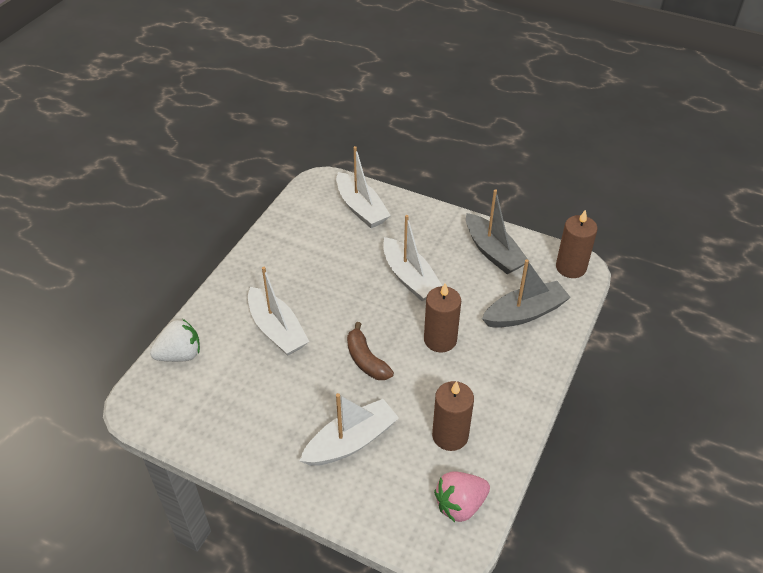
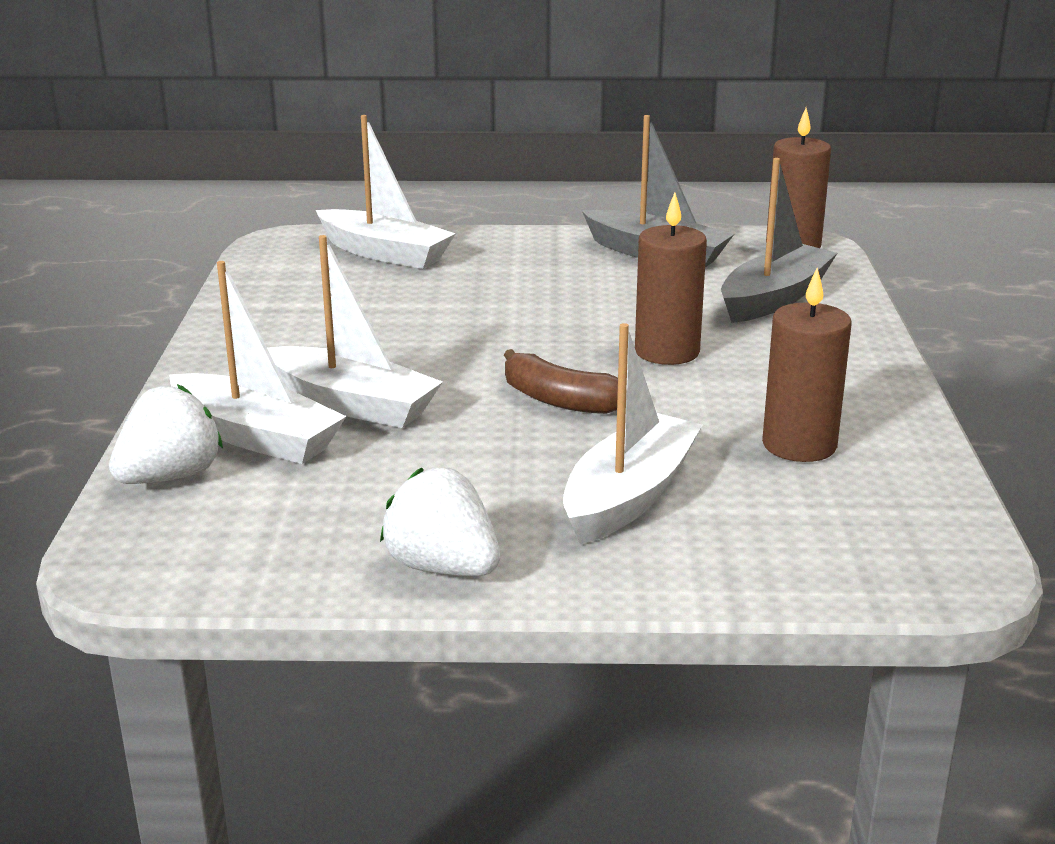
camera: 25 degrees left, 20 degrees down
(248, 457) = (443, 567): none -> white strawberry
(410, 278) = (545, 302): white boat -> white boat (256, 436)
(460, 505) = (906, 515): pink strawberry -> none

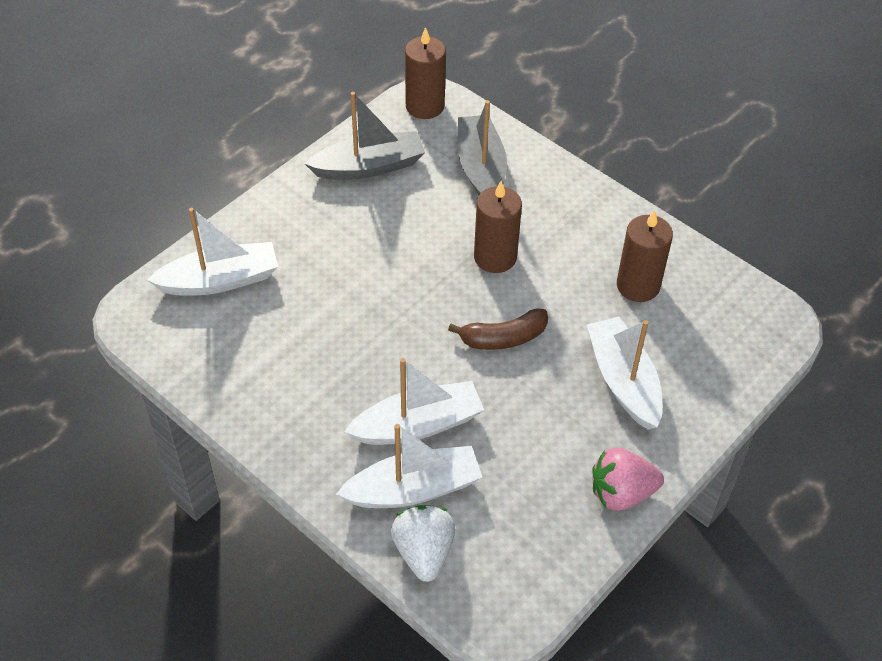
camera: 50 degrees left, 25 degrees up
(443, 567) = (621, 493): white strawberry -> pink strawberry

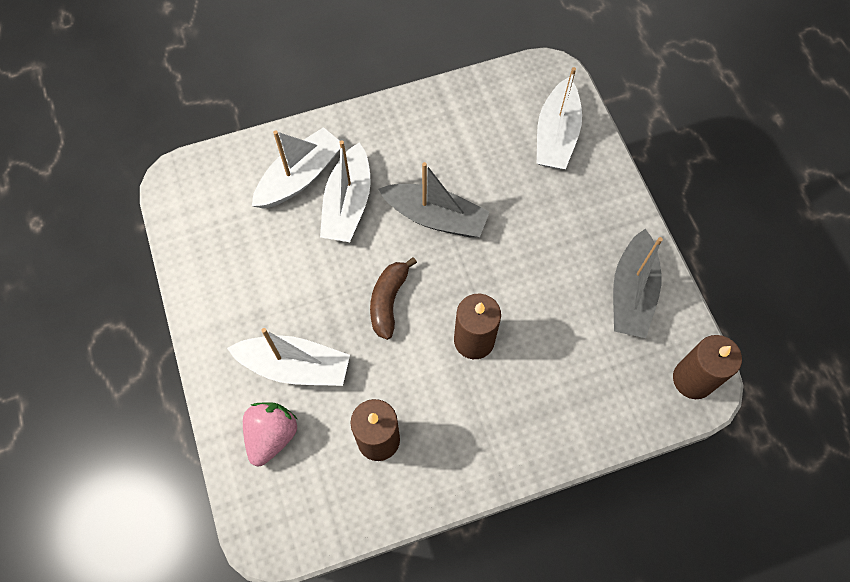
camera: 120 degrees right, 15 degrees up
(413, 489) = (300, 177): white boat -> white boat turned 150 degrees counterclockwise
(423, 552) = (251, 161): white strawberry -> none
(481, 168) = (585, 386): grey boat -> grey boat (435, 217)
(621, 493) = (207, 305): pink strawberry -> pink strawberry (271, 436)

